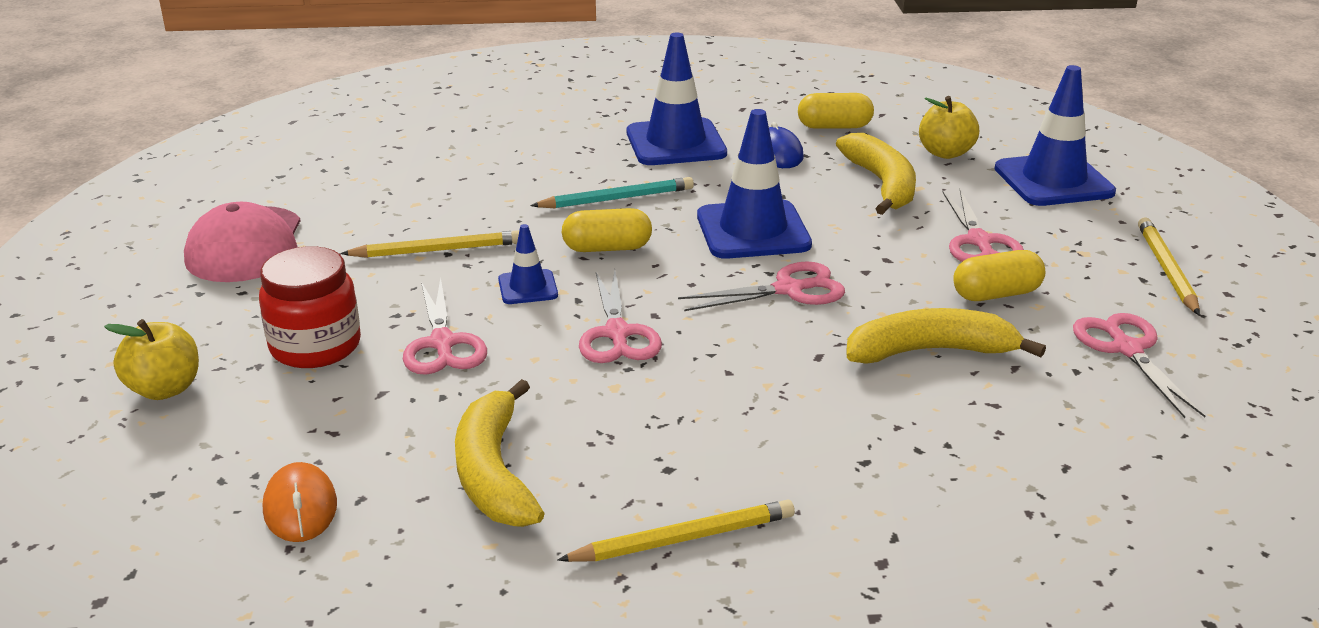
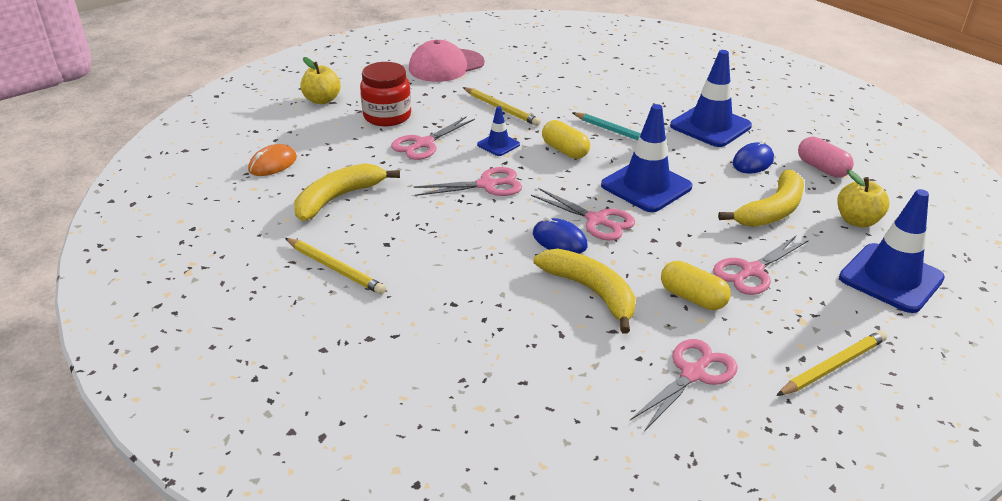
camera: 55 degrees right, 5 degrees up
(617, 334) = (487, 185): pink scissors -> pink scissors turned 150 degrees counterclockwise
(804, 330) = (559, 240): none -> blue mouse
(834, 127) = (822, 168): yellow capsule -> pink capsule

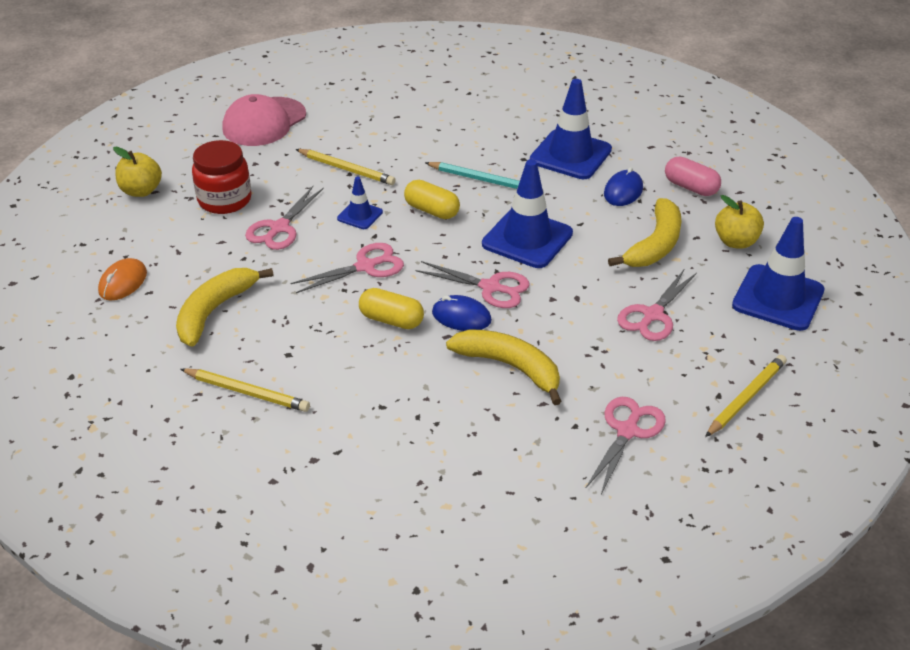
camera: 15 degrees left, 5 degrees up
(692, 298) = (606, 354): yellow capsule -> yellow capsule (391, 320)

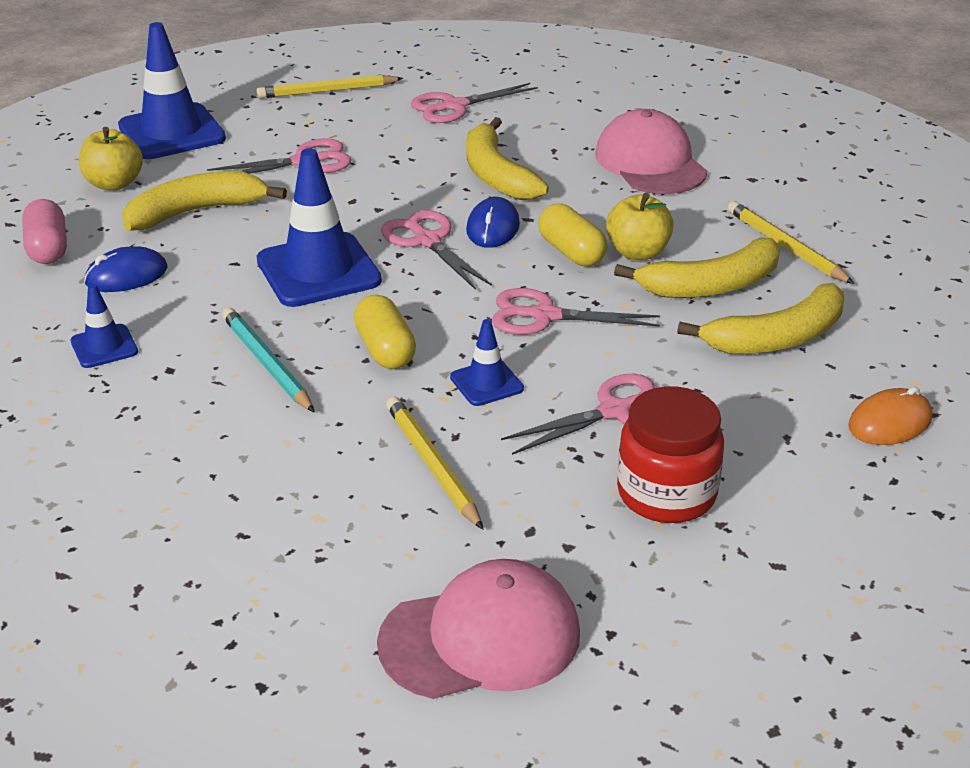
camera: 145 degrees left, 5 degrees down
(141, 191) = (801, 576): yellow apple -> yellow apple (637, 252)
(279, 333) = (711, 285): none -> yellow banana
(408, 438) = (650, 163): none -> pink cap
(461, 316) = (492, 228): blue mouse -> blue mouse turned 45 degrees clockwise
(570, 155) = (104, 347): blue traffic cone -> blue traffic cone, size x0.51

